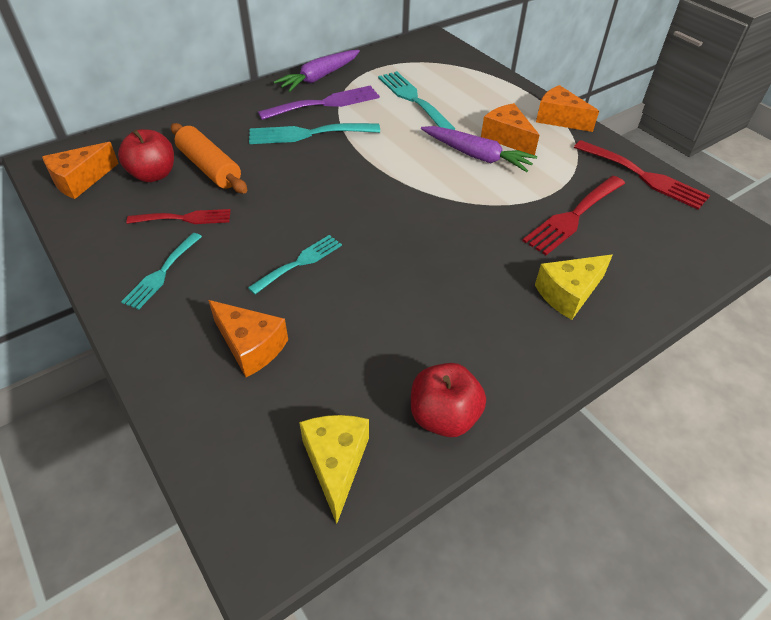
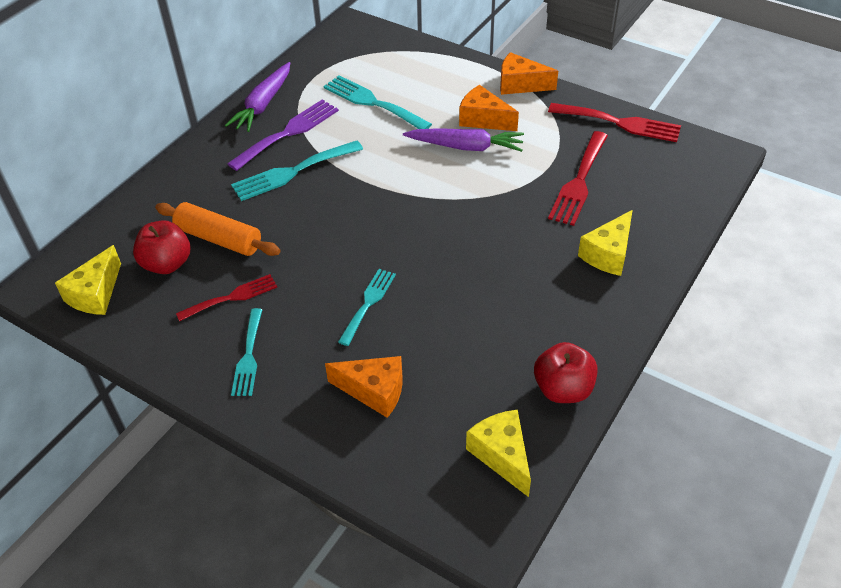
camera: 20 degrees left, 0 degrees up
(80, 180) = (95, 294): orange cheese -> yellow cheese

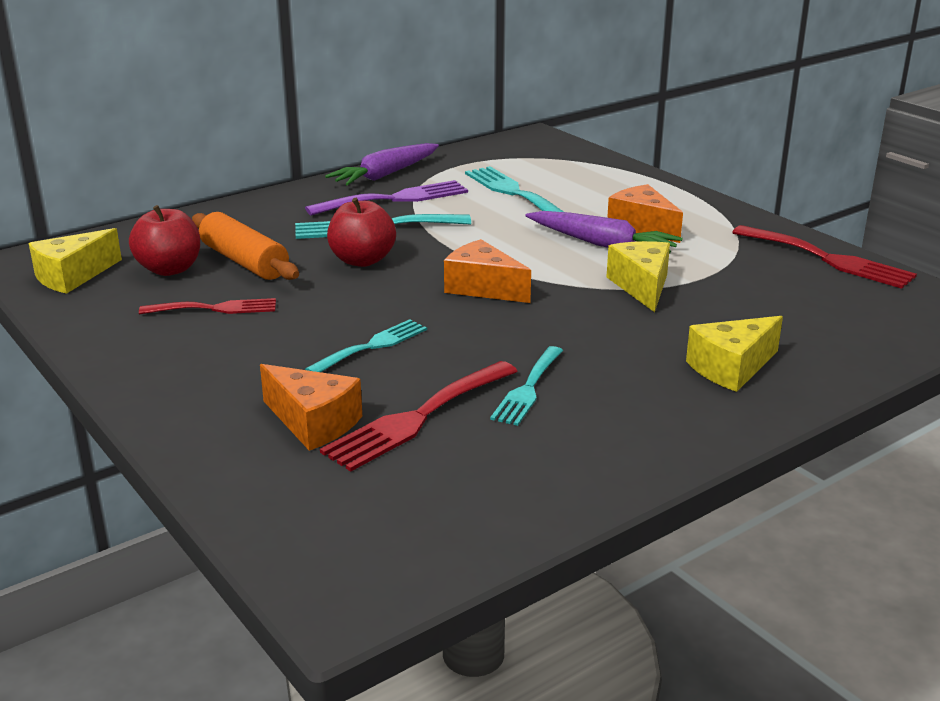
camera: 20 degrees right, 20 degrees down
(248, 356) = (189, 359): turquoise fork -> turquoise fork (528, 389)
(502, 455) = (434, 524): yellow cheese -> yellow cheese (642, 286)
(520, 84) = (712, 208): orange cheese -> orange cheese (483, 288)
(563, 389) = (572, 481): red apple -> red apple (362, 260)
(579, 182) = (734, 298): red fork -> red fork (417, 418)

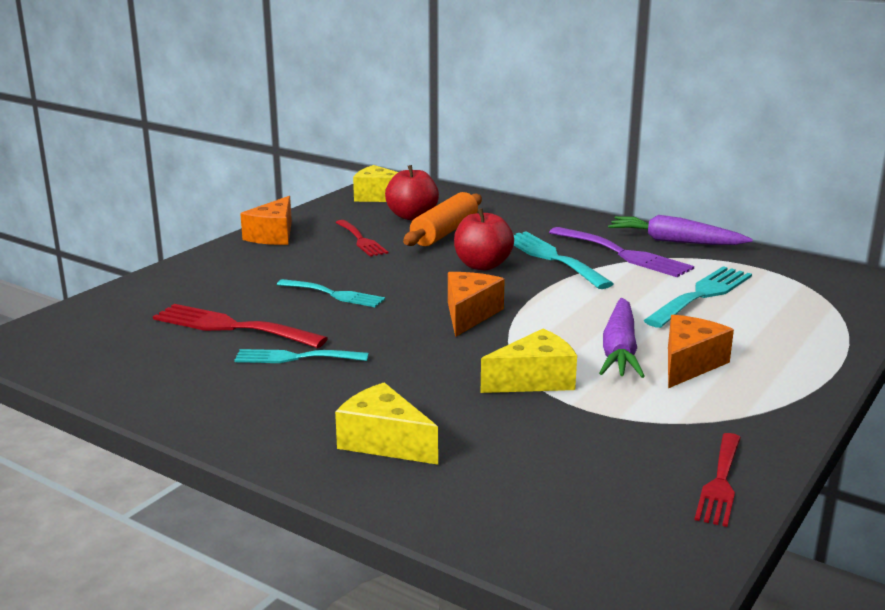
camera: 70 degrees right, 5 degrees down
(313, 423) = (212, 297): orange cheese -> orange cheese (273, 235)
(828, 259) = (720, 483): red fork -> red fork, size x0.66

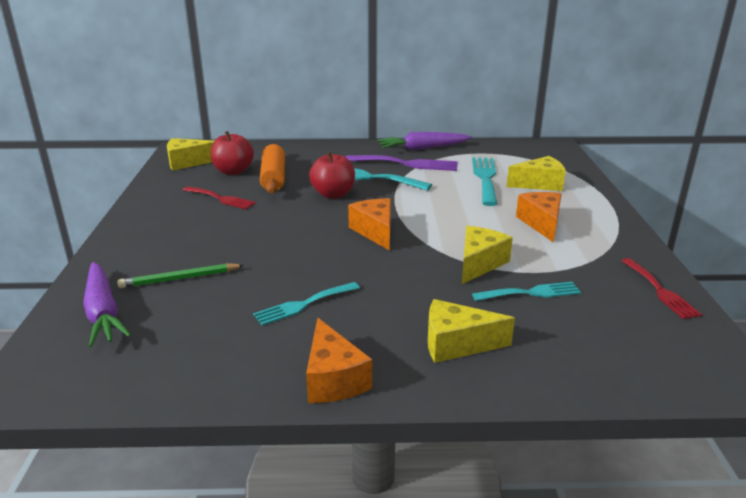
camera: 35 degrees left, 5 degrees up
(223, 301) = (179, 279): none -> green pencil
(231, 327) = (217, 297): red fork -> none
(273, 235) = (144, 213): orange cheese -> orange cheese (333, 379)
(334, 294) = (261, 246): turquoise fork -> turquoise fork (531, 293)
(619, 350) = (495, 227): purple carrot -> purple carrot (103, 312)
(768, 321) = (539, 184): none -> yellow cheese

